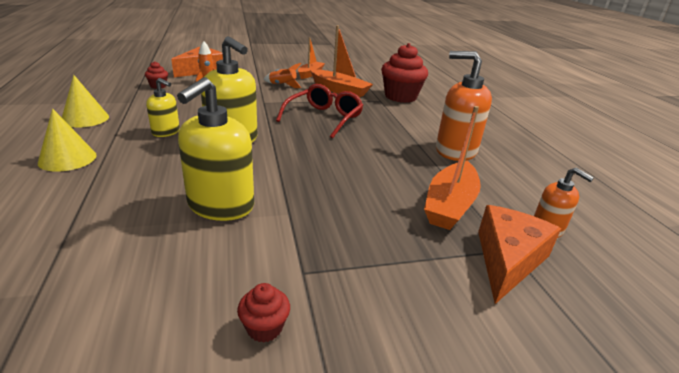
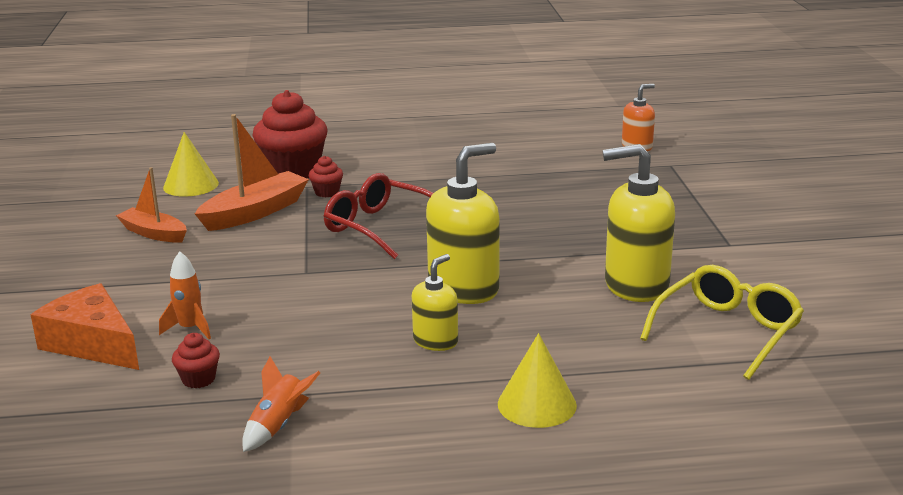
camera: 80 degrees left, 5 degrees down
(85, 118) = (377, 425): yellow cone -> yellow cone (191, 185)
(115, 248) = (727, 331): none -> yellow glasses
(220, 206) = (635, 285): yellow soap dispenser -> yellow soap dispenser turned 150 degrees clockwise
(264, 328) = (797, 258): red cupcake -> red cupcake (327, 192)
(283, 85) = (218, 257): orange rocket -> orange rocket (278, 425)
(450, 205) = (605, 177): orange boat -> none
(455, 151) = (484, 160): orange soap dispenser -> none
(507, 260) = (685, 168): orange cheese -> none

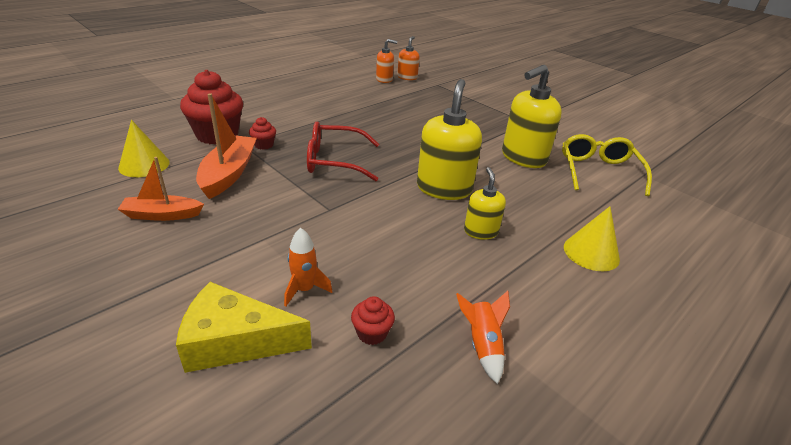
camera: 40 degrees left, 10 degrees up
(92, 343) = (235, 341): orange cheese -> yellow cheese
(596, 144) = (384, 79): none -> orange soap dispenser

